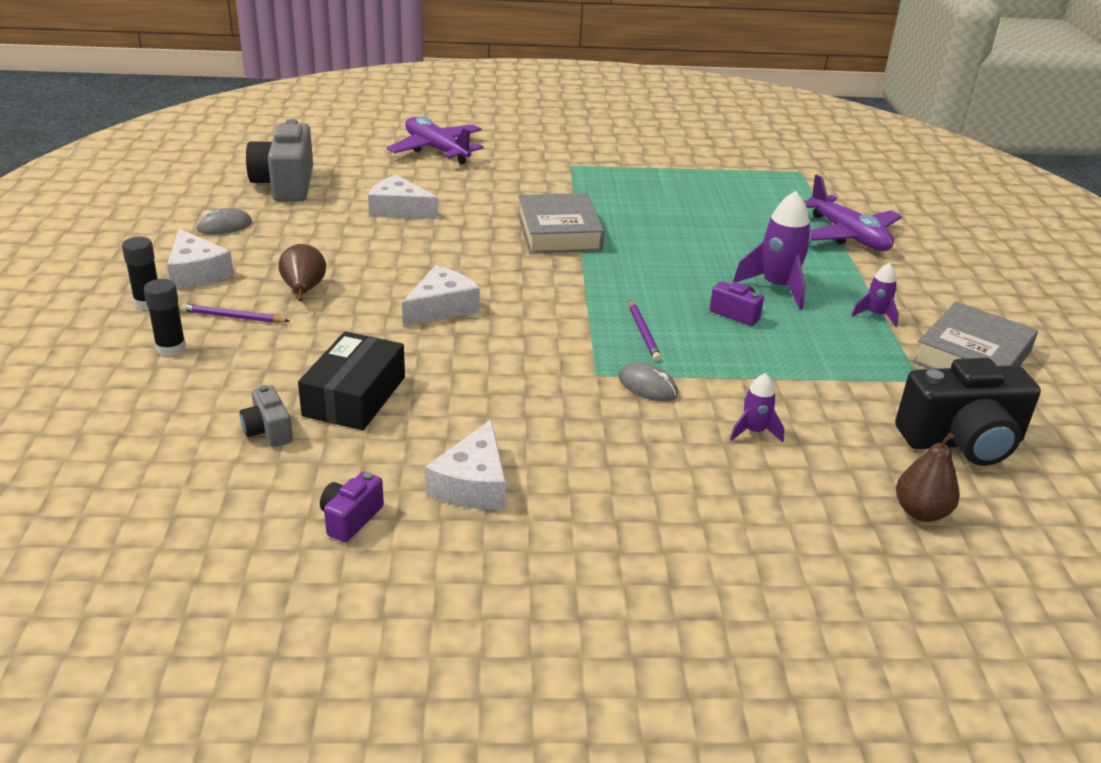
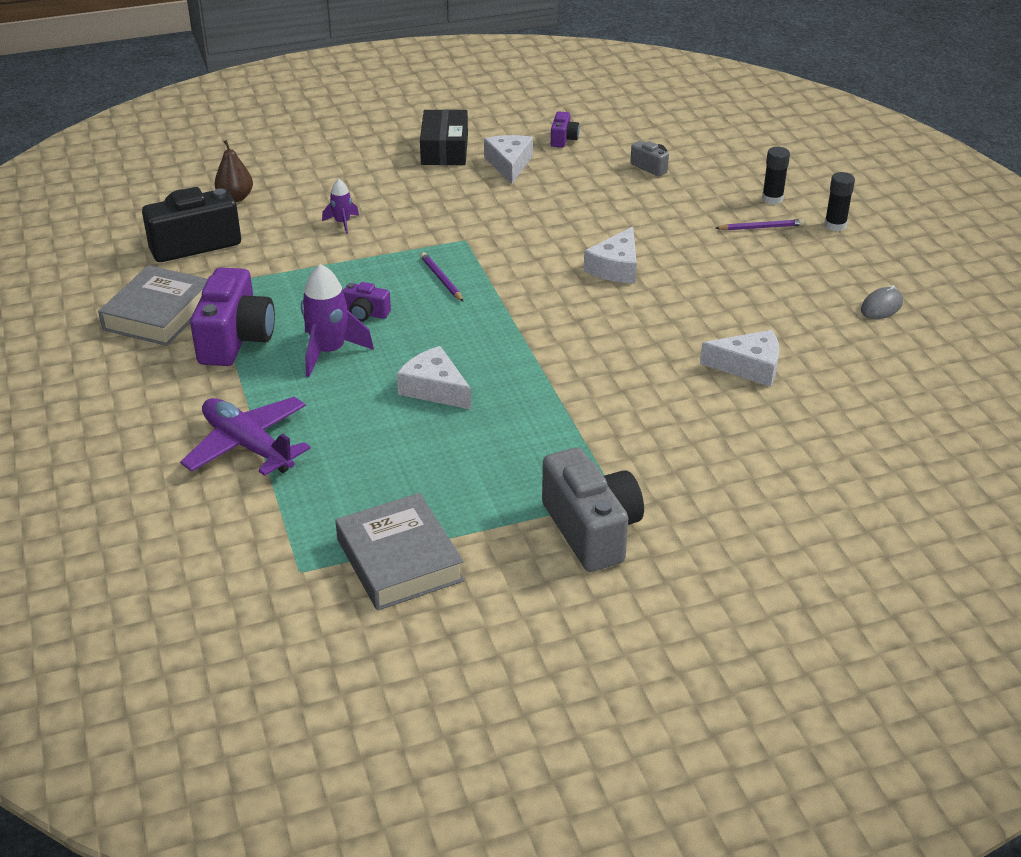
camera: 165 degrees right, 5 degrees up
(196, 272) = (838, 257): white cheese -> white cheese (435, 389)
(285, 185) = (898, 374): grey camera -> grey camera (592, 530)
(303, 290) = (736, 259): brown pear -> none
(354, 396) = (619, 194): black box -> black box (445, 149)
(437, 150) = (803, 483): purple plane -> none
(559, 232) = (567, 374): grey book -> grey book (399, 560)
(647, 386) = (424, 238): grey mouse -> none
(876, 315) = (236, 339): purple rocket -> purple camera

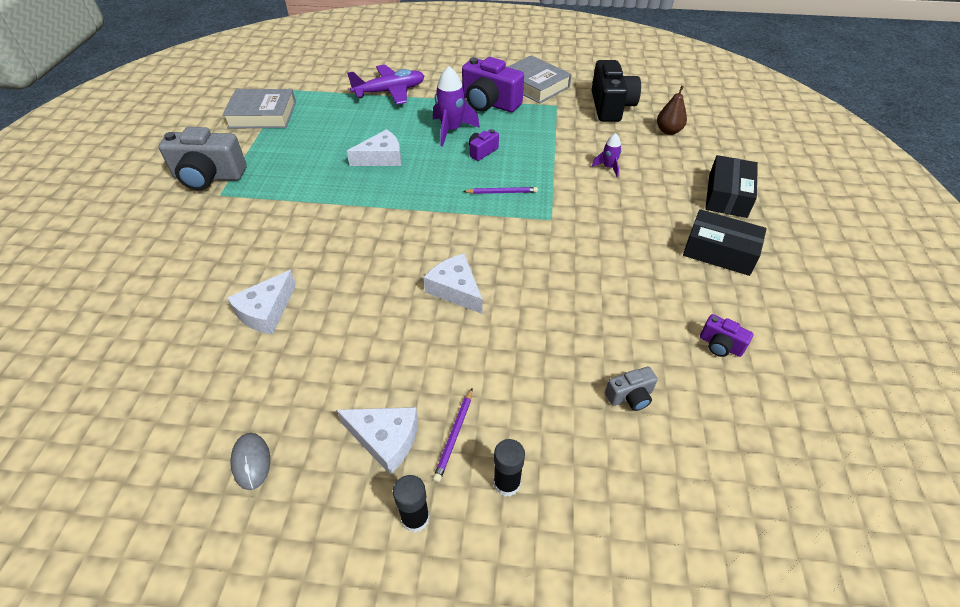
camera: 115 degrees right, 10 degrees up
(349, 153) = (727, 195): none -> black box
(509, 164) = (674, 285): white cheese -> white cheese (385, 439)

